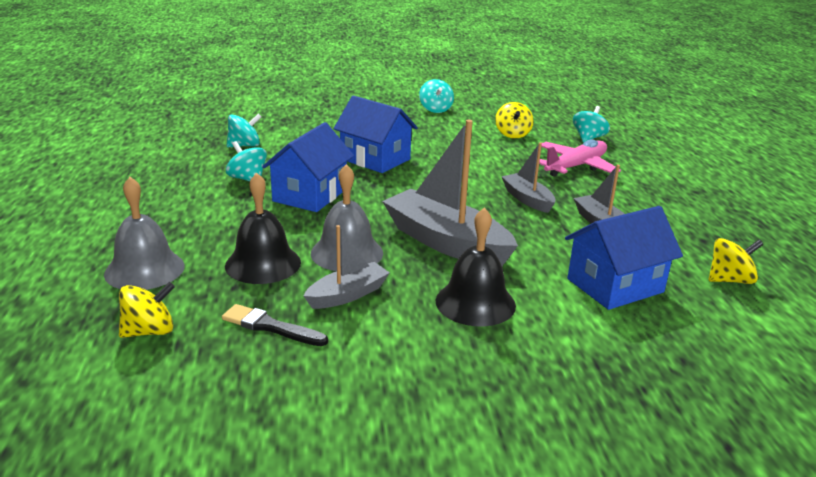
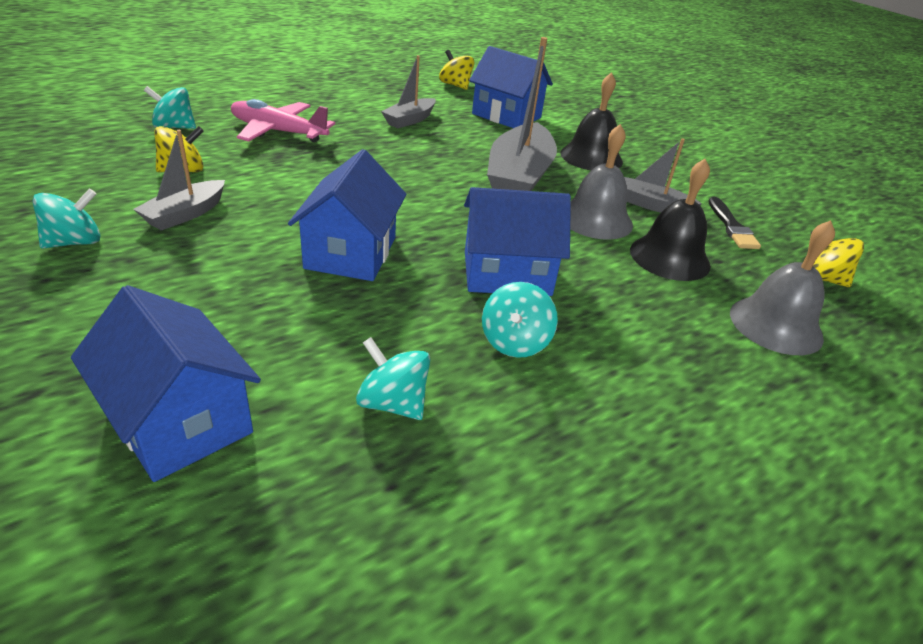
camera: 120 degrees left, 10 degrees up
(284, 115) = (180, 420): none -> blue house
(527, 199) = (389, 150): grey boat -> grey boat (185, 214)

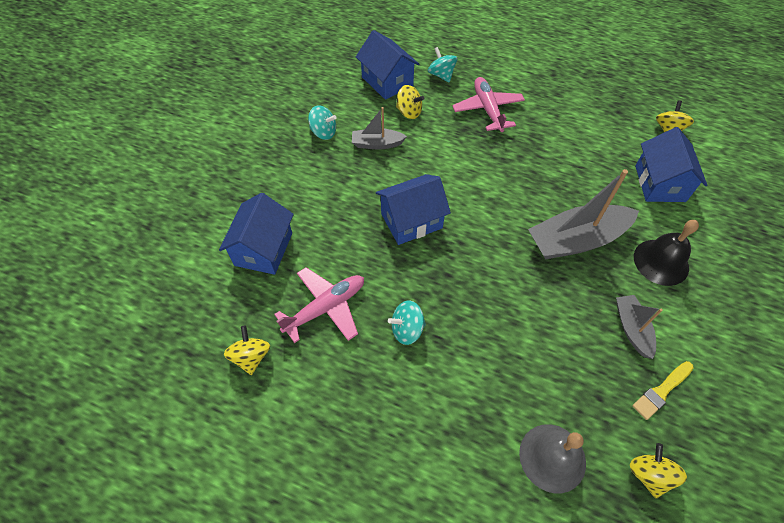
camera: 60 degrees right, 20 degrees up
(387, 560) = (251, 357): none -> yellow spinning top
(393, 403) = (326, 307): turquoise spinning top -> pink plane
(410, 120) = (580, 145): grey boat -> none
(507, 273) = (462, 294): blue house -> blue house (387, 81)
(595, 219) = (571, 306): grey bell -> none
(669, 257) = (570, 367): black bell -> none
(732, 226) = (661, 391): black brush -> yellow brush

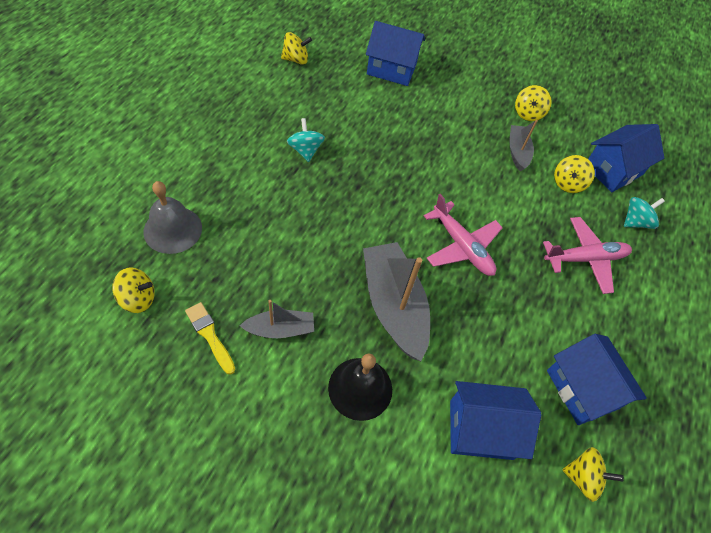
camera: 85 degrees right, 0 degrees up
(323, 132) = (528, 113): turquoise spinning top -> yellow spinning top
(326, 307) = (332, 102): pink plane -> pink plane (462, 246)
(411, 221) = (420, 167): blue house -> blue house (582, 389)

